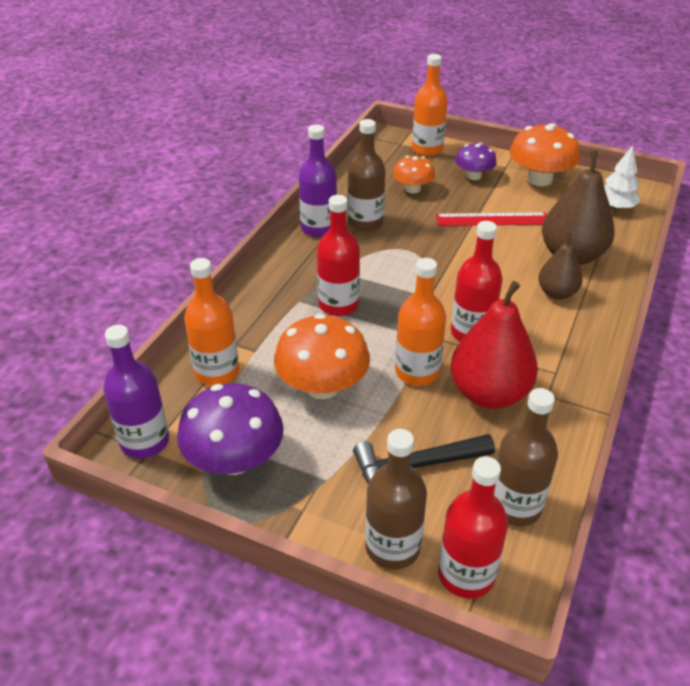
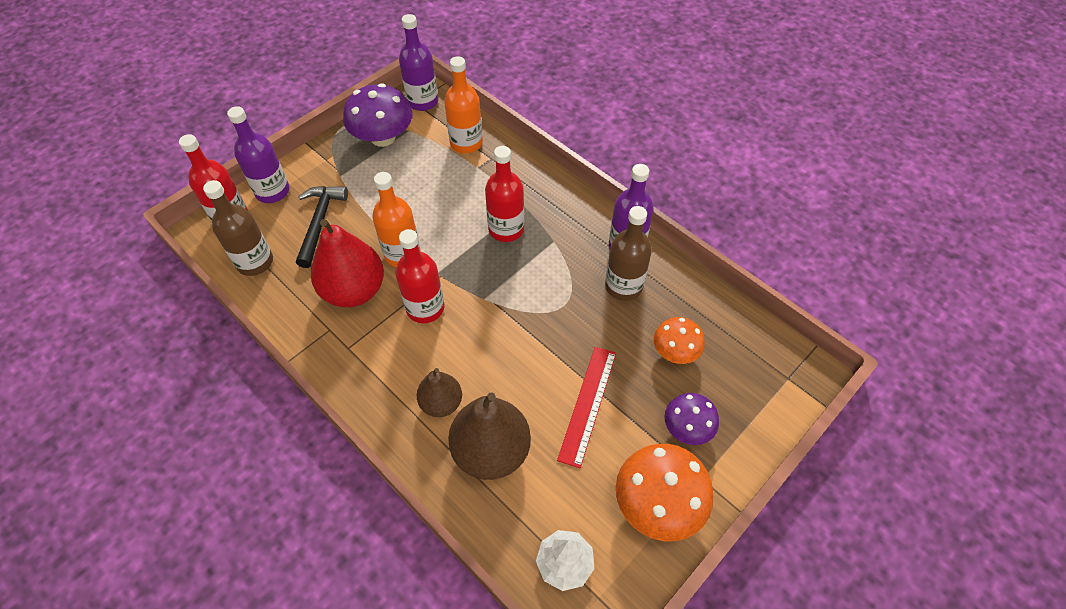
camera: 110 degrees right, 15 degrees up
(322, 386) = (420, 195): orange mushroom -> none
(392, 547) = (272, 191): brown bottle -> purple bottle
(427, 149) = (767, 402): orange bottle -> none

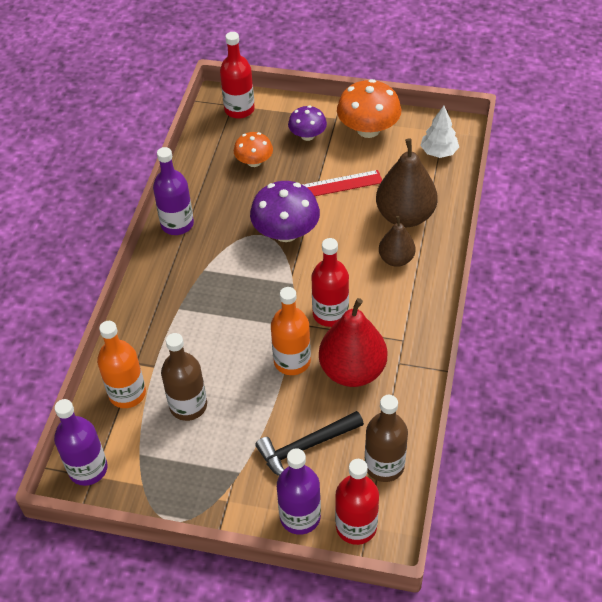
camera: 120 degrees left, 5 degrees down
(383, 137) = (164, 470): purple mushroom -> purple mushroom (286, 232)
(506, 229) = (213, 306): red bottle -> red bottle (239, 109)
(623, 286) = (218, 209): brown bottle -> brown bottle (188, 405)

